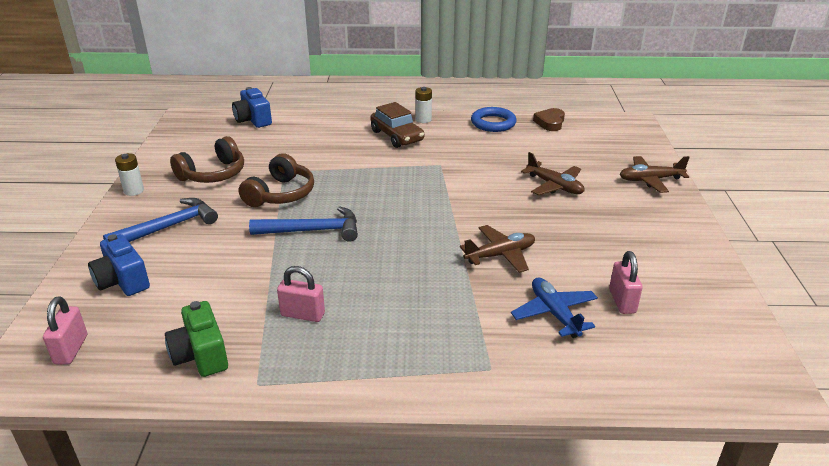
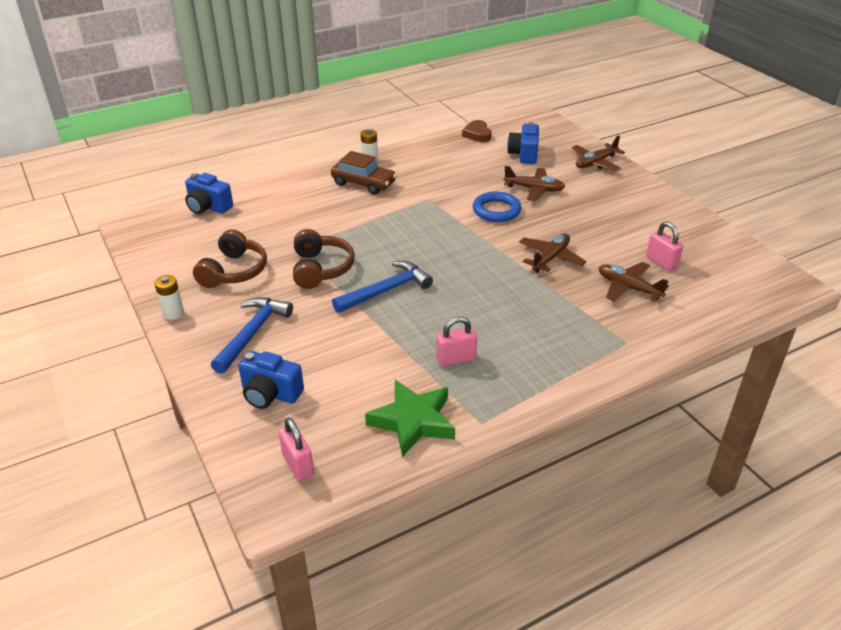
camera: 30 degrees left, 5 degrees up
(201, 355) = (413, 421): green camera -> green star
(493, 123) = (432, 148): blue ring -> blue ring (496, 210)
(554, 313) = (628, 288): blue plane -> brown plane
(579, 152) = (524, 154): none -> blue camera

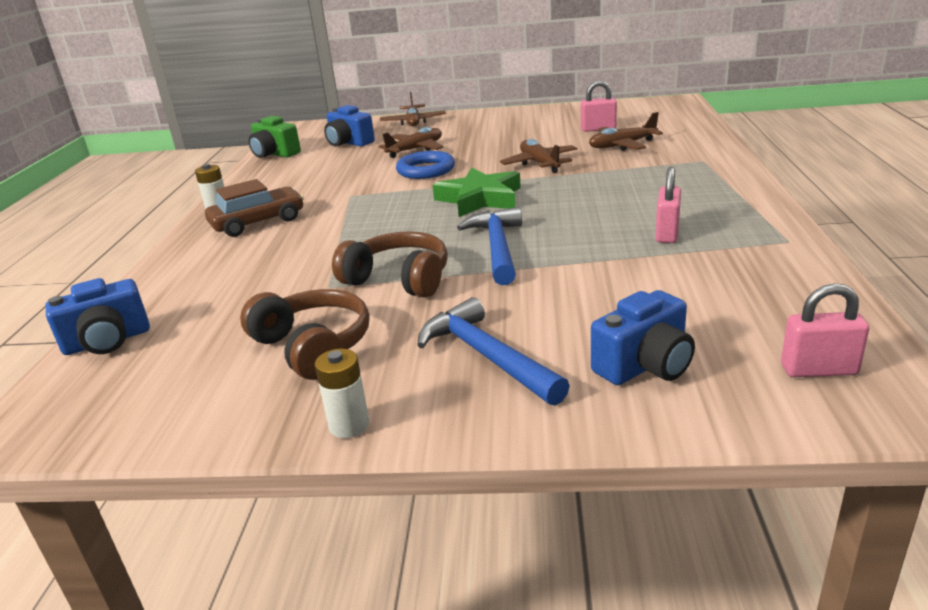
camera: 55 degrees left, 10 degrees down
(413, 421) = (766, 276): green star -> green star (480, 199)
(477, 134) = (275, 154): brown heart -> green camera

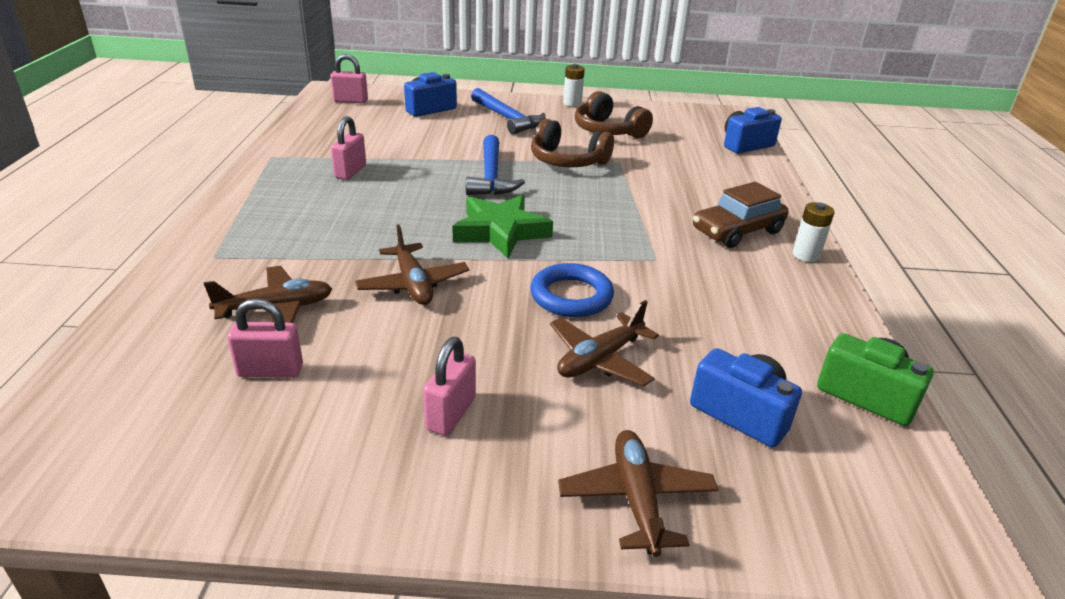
camera: 175 degrees right, 5 degrees up
(496, 129) = (451, 414): none -> pink padlock

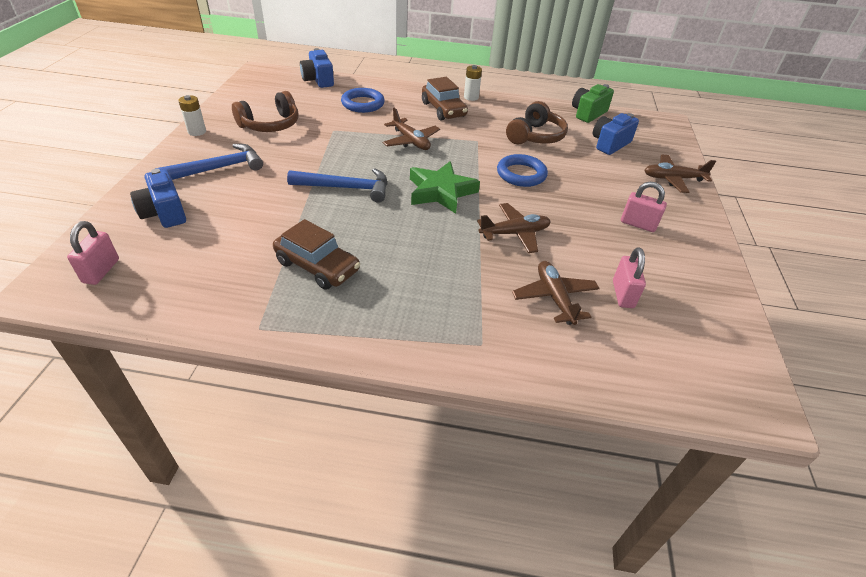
camera: 85 degrees left, 10 degrees up
(350, 172) = (317, 266): pink padlock -> brown car
(567, 161) = (325, 150): brown headphones -> brown headphones (535, 136)
(600, 359) = (580, 173): brown plane -> brown plane (411, 141)
(703, 174) = (363, 104): none -> blue ring

